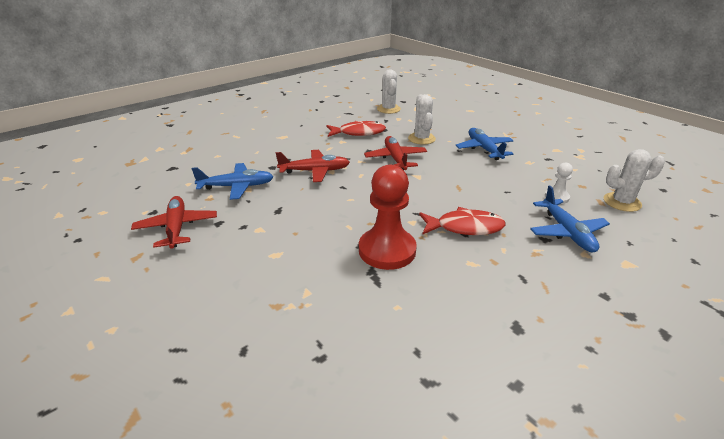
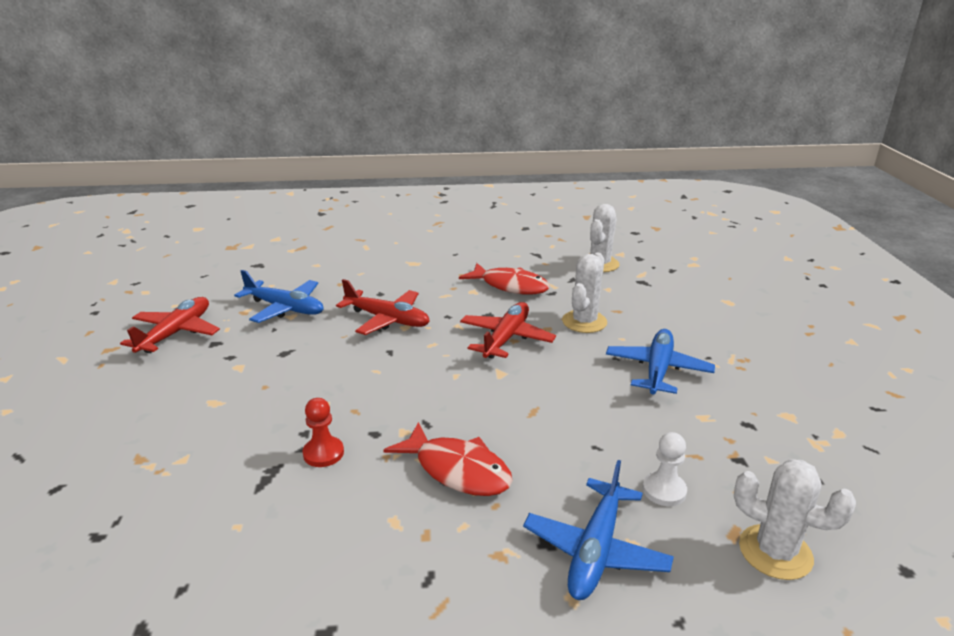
camera: 35 degrees right, 5 degrees down
(387, 250) = (323, 453): red pawn -> red pawn, size x0.48

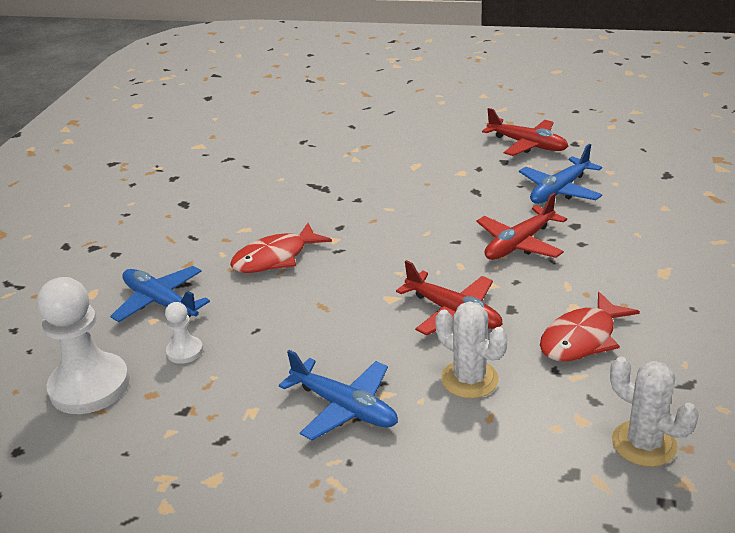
camera: 110 degrees right, 5 degrees up
(323, 453) = (329, 206): red pawn -> none
(775, 552) = (90, 386): white cactus -> white pawn

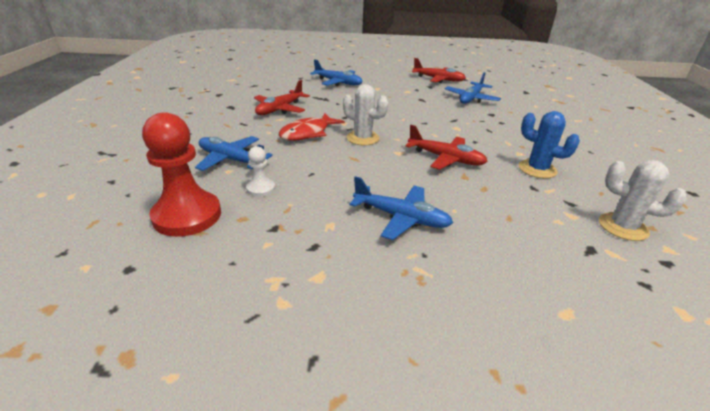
camera: 15 degrees left, 0 degrees up
(90, 386) = (187, 216): white pawn -> red pawn
(357, 152) = (338, 82): none -> blue plane
(469, 379) = (480, 195): white cactus -> white cactus (363, 138)
(519, 244) = (464, 123): red plane -> red plane (280, 109)
(582, 338) = (537, 169): red fish -> blue cactus

